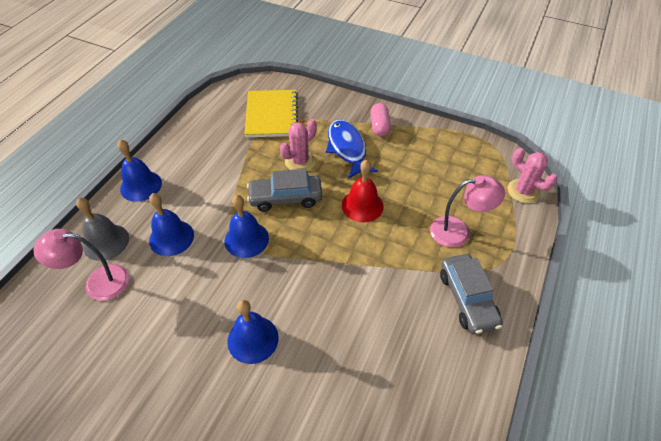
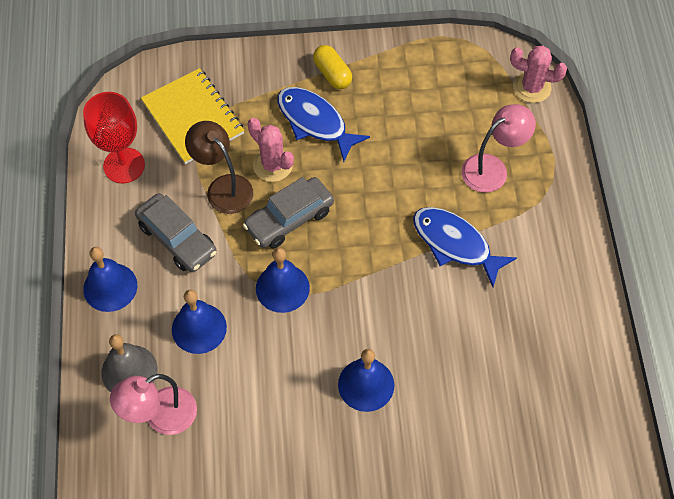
camera: 30 degrees left, 10 degrees up
(209, 123) = (124, 165): none -> red goblet
(258, 160) = (223, 187): none -> brown lamp
(300, 161) = (272, 165): pink cactus -> pink cactus turned 60 degrees counterclockwise
(362, 205) = (378, 186): red bell -> none
(379, 126) = (332, 74): pink capsule -> yellow capsule
(394, 270) = (455, 244): none -> blue fish
(467, 299) = (540, 238): grey car -> grey car (177, 239)

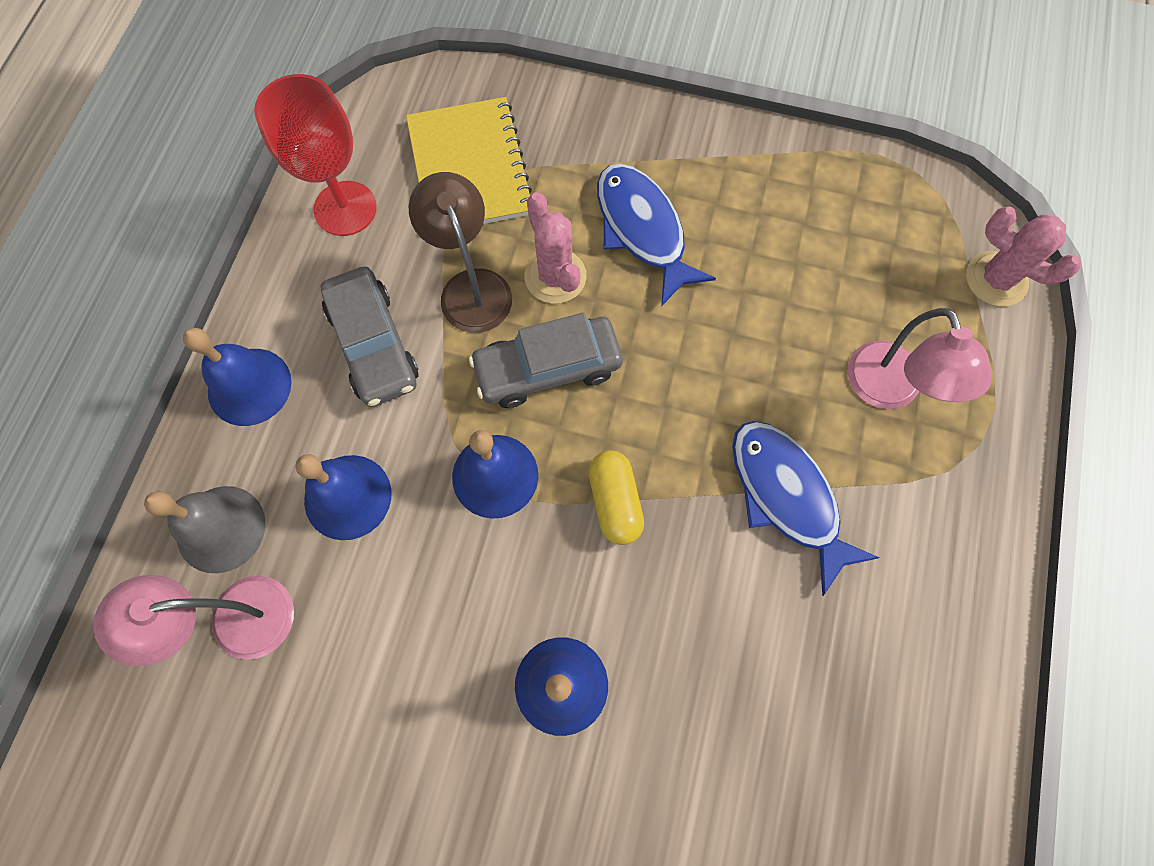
camera: 20 degrees right, 10 degrees up
(332, 74) = (695, 164): yellow capsule -> yellow capsule (615, 501)
(492, 168) = (889, 391): pink lamp -> pink lamp turned 90 degrees clockwise

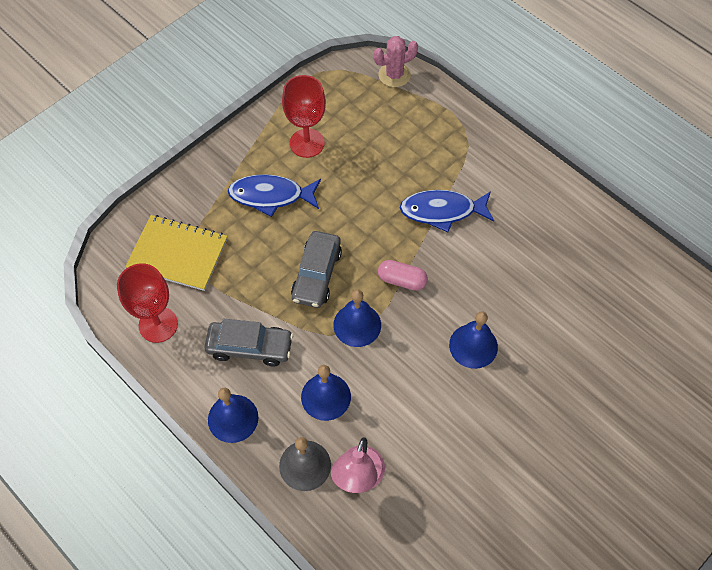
camera: 60 degrees left, 10 degrees down
(471, 287) = (248, 287): brown lamp -> none
(555, 276) = (269, 246): pink cactus -> none
(615, 501) = (402, 280): yellow capsule -> pink capsule
(770, 226) = (307, 143): none -> red goblet
(889, 391) = (419, 145): pink lamp -> none

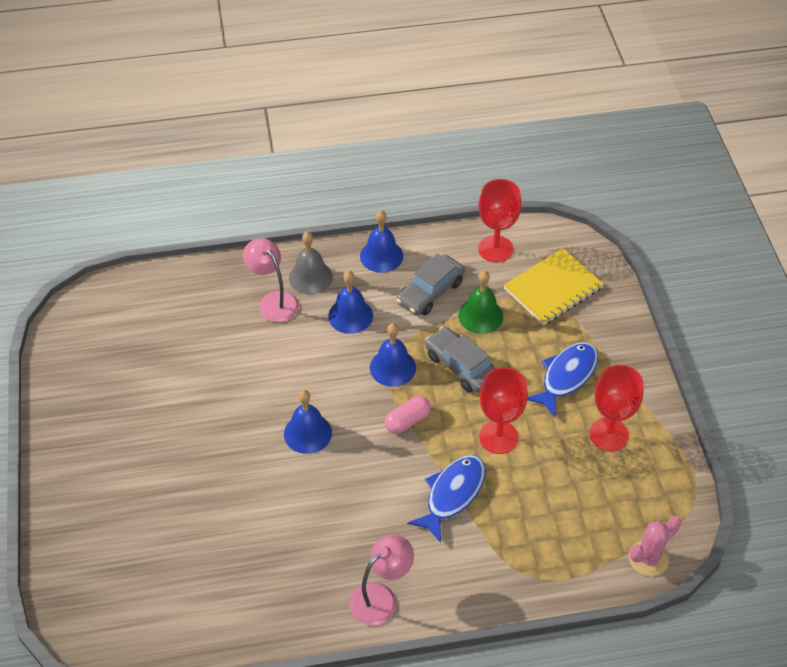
camera: 125 degrees right, 10 degrees down
(249, 291) = (480, 316): none -> green bell
(366, 210) = (498, 437): none -> red goblet
(394, 75) = (648, 558): pink cactus -> pink cactus turned 45 degrees clockwise
(561, 206) = (381, 597): none -> pink lamp

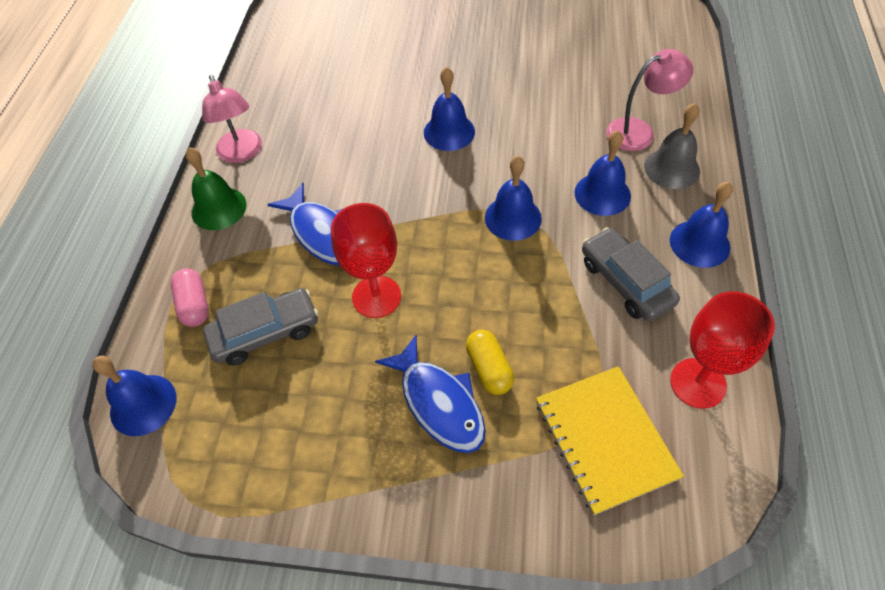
camera: 110 degrees right, 5 degrees up
(407, 421) = (433, 215): pink capsule -> pink capsule (194, 305)
(460, 366) = (494, 285): grey car -> grey car (265, 333)
(480, 316) = (572, 329): green bell -> green bell (219, 208)
(530, 355) = (489, 369): none -> yellow capsule
(608, 434) = (329, 424): red goblet -> none
(648, 558) = (143, 404): pink cactus -> blue bell

